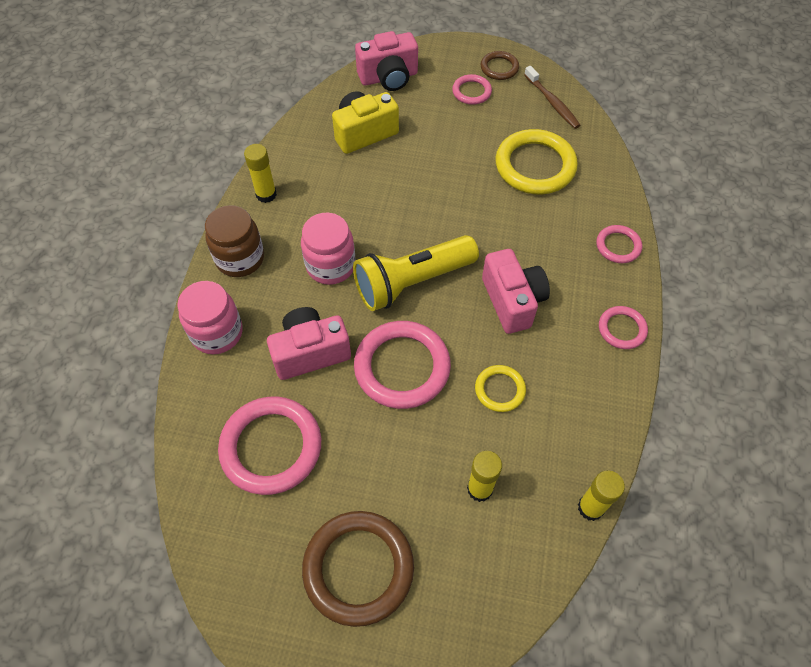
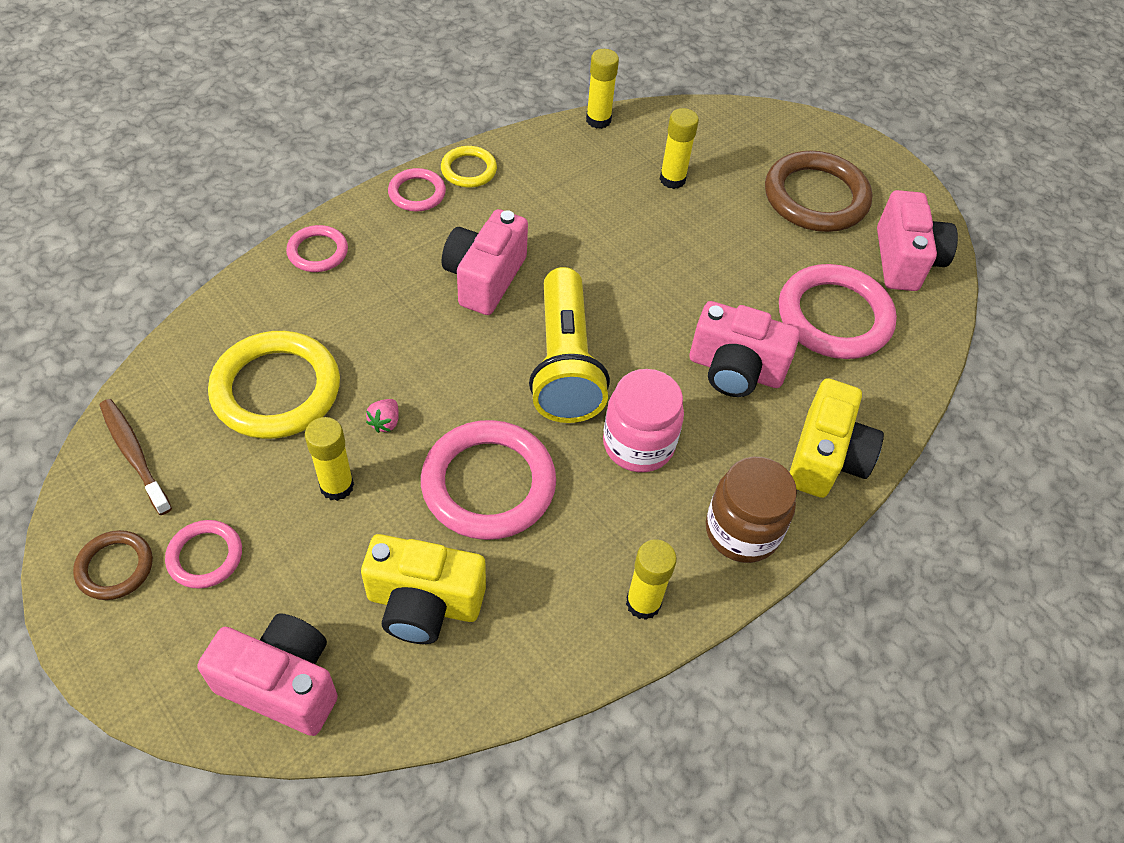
camera: 145 degrees left, 5 degrees down
(217, 333) = (826, 458): pink jar -> yellow camera
(246, 552) = (905, 260): none -> pink camera
(402, 367) = (653, 297): pink ring -> pink ring (488, 484)
(412, 282) = (565, 364): yellow flashlight -> yellow flashlight turned 75 degrees clockwise
(454, 148) = (337, 486): none -> yellow glue stick
(467, 187) = (385, 422): none -> pink strawberry
(500, 390) = (582, 224): yellow ring -> yellow ring (468, 170)
(552, 102) = (134, 455): brown toothbrush -> brown toothbrush turned 45 degrees counterclockwise

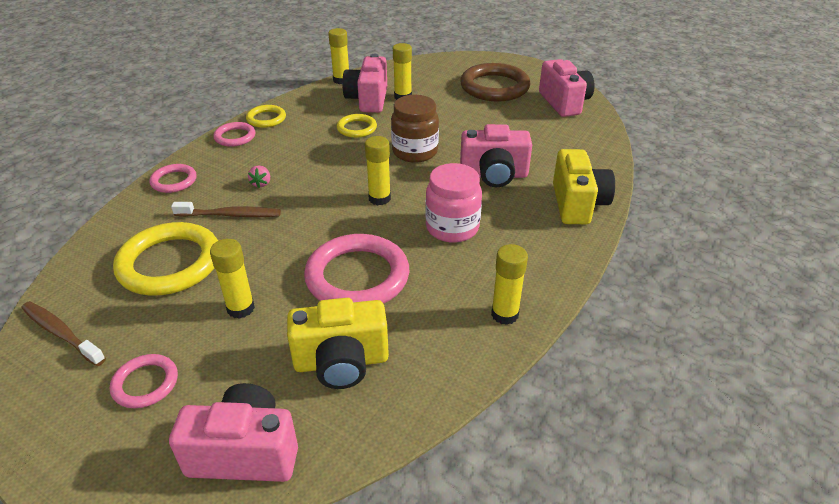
camera: 15 degrees left, 15 degrees down
(115, 567) = (65, 414): brown ring -> none
(369, 333) = (230, 215): none -> brown toothbrush
(385, 422) = (263, 261): pink strawberry -> pink strawberry (261, 183)
(484, 278) = (302, 168): pink camera -> pink camera (368, 100)
(565, 364) = (379, 198): yellow flashlight -> yellow glue stick
(584, 224) = (357, 128): none -> yellow ring
(742, 531) = (548, 255): brown jar -> brown jar (415, 152)
(834, 317) = (539, 136): pink ring -> none

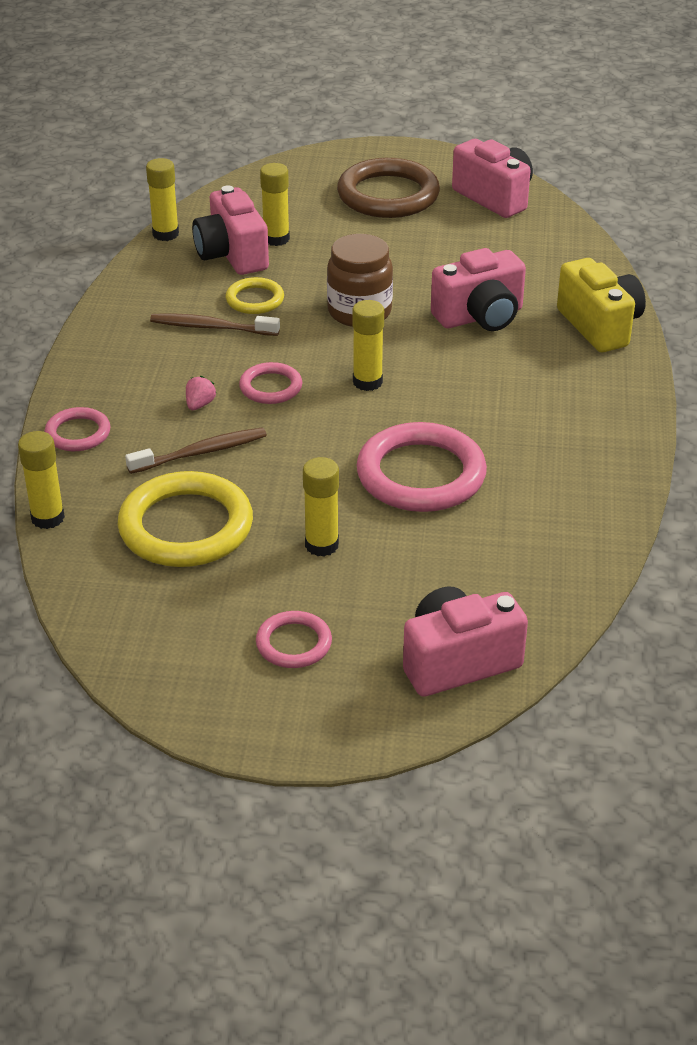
camera: 25 degrees left, 0 degrees up
(61, 333) = (141, 632): brown toothbrush -> brown toothbrush (211, 327)
(235, 137) = (97, 354): pink ring -> pink ring (271, 387)
(261, 183) = (200, 404): pink strawberry -> pink strawberry turned 135 degrees counterclockwise
(266, 119) = (115, 318): yellow ring -> none
(341, 362) = (480, 559): yellow camera -> none
(452, 228) = (481, 392): pink jar -> none
(504, 314) = (607, 464): yellow glue stick -> yellow glue stick (48, 518)

